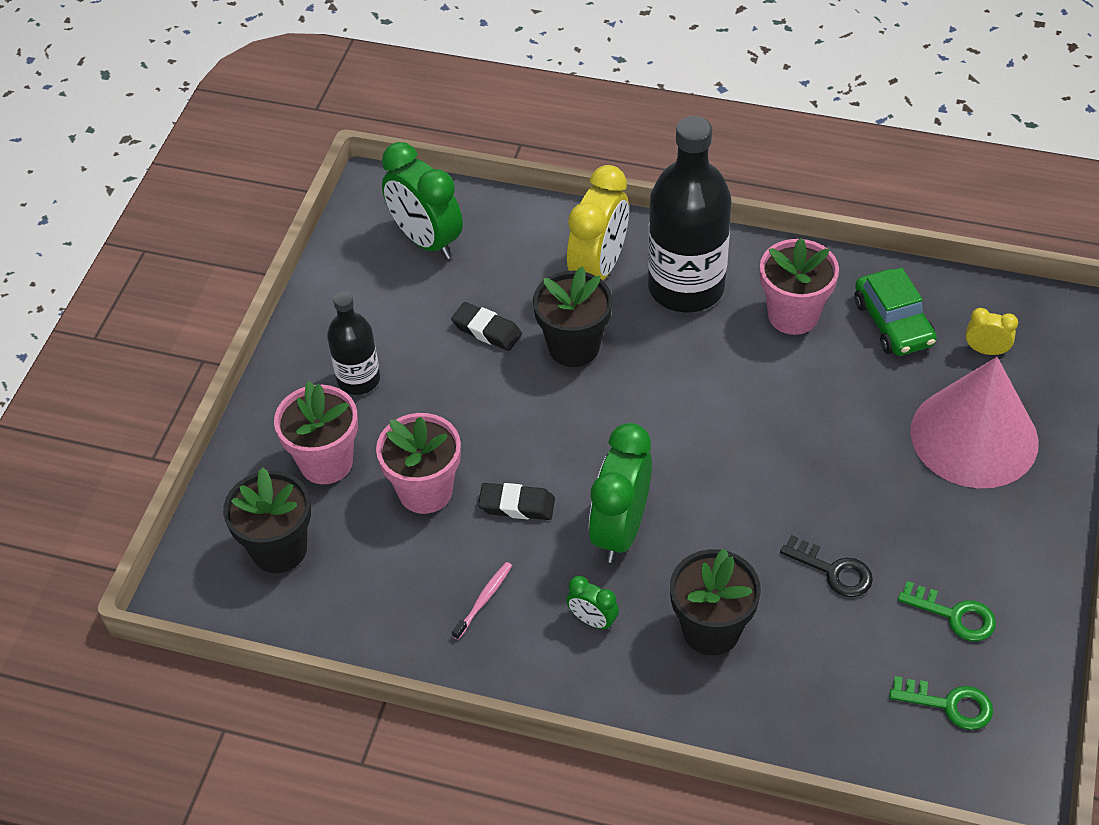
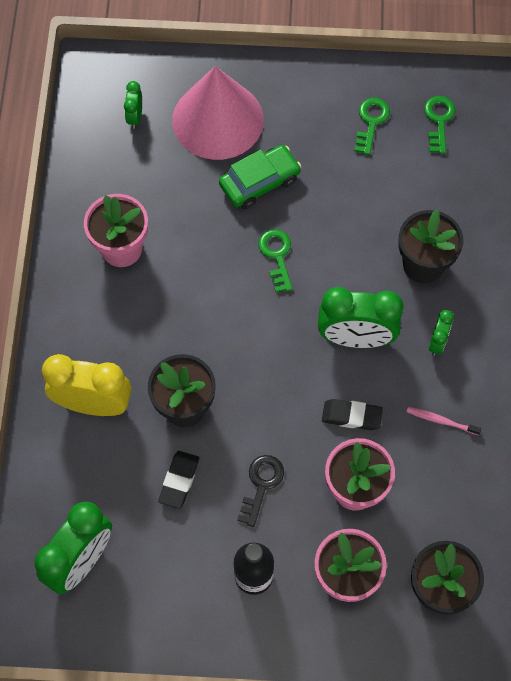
camera: 105 degrees left, 15 degrees up
(517, 505) = (351, 416): black eraser -> black eraser turned 75 degrees counterclockwise
(686, 287) = (104, 331): black bottle -> none
(755, 467) = (277, 256): none -> green key
(833, 571) = (355, 196): black key -> black key (261, 485)
(893, 323) = (118, 179): green car -> green car (260, 182)
(985, 350) = (135, 117): yellow clock -> green clock

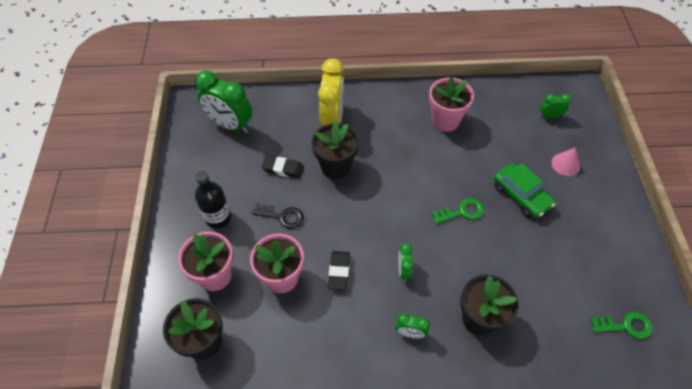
camera: 85 degrees right, 10 degrees down
(218, 120) = (565, 164): pink cone -> pink cone, size x0.41
(355, 338) = (404, 270): green clock -> green clock, size x0.48
(371, 122) = (603, 270): green key -> none
(441, 421) = (341, 339): pink toothbrush -> none

